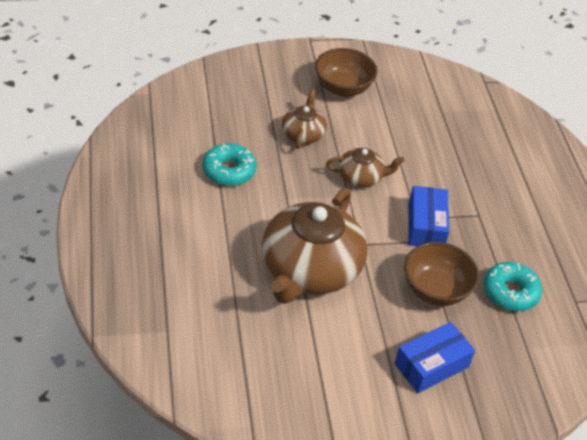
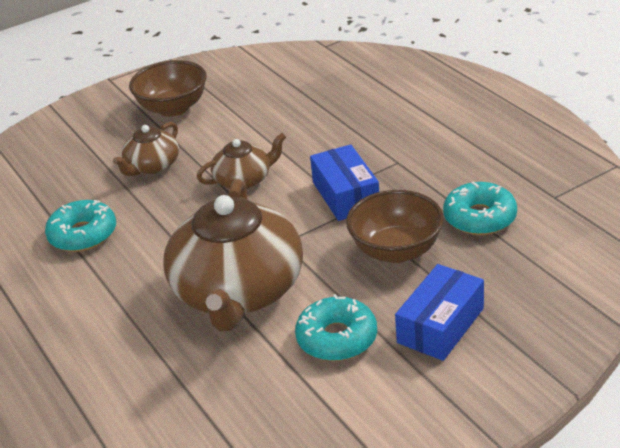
camera: 15 degrees left, 10 degrees down
(303, 134) = (152, 166): brown teapot -> brown teapot turned 135 degrees counterclockwise
(356, 340) = (337, 338): none -> turquoise donut

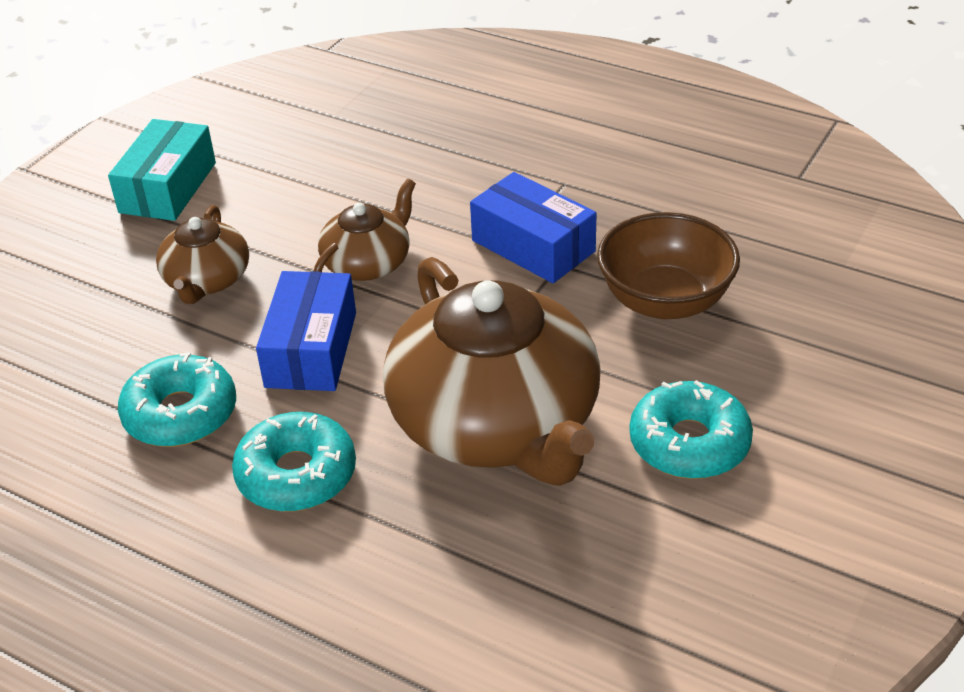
camera: 30 degrees left, 5 degrees up
(173, 108) = (168, 187): brown bowl -> turquoise box
(440, 325) = (805, 382): blue box -> blue box (311, 349)
(480, 218) = (733, 228): turquoise donut -> turquoise donut (296, 474)

